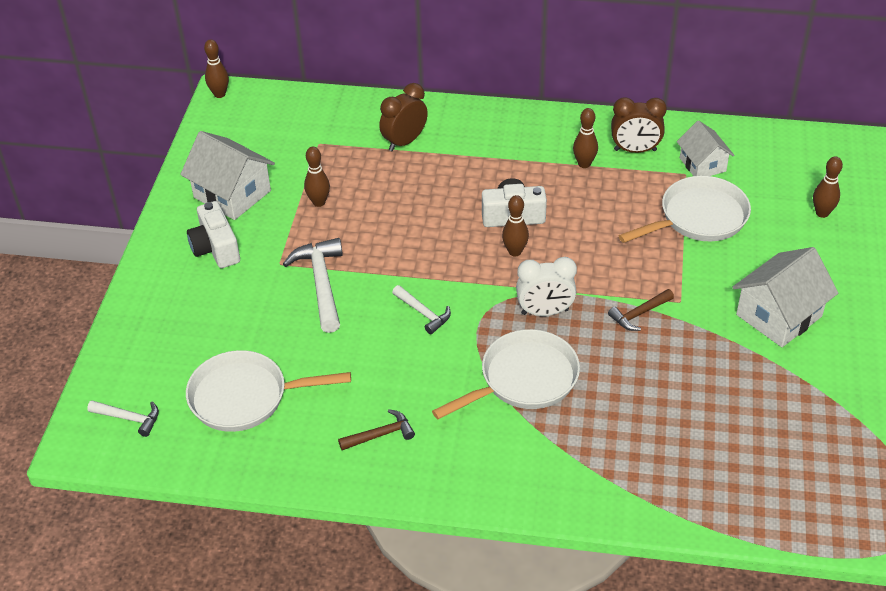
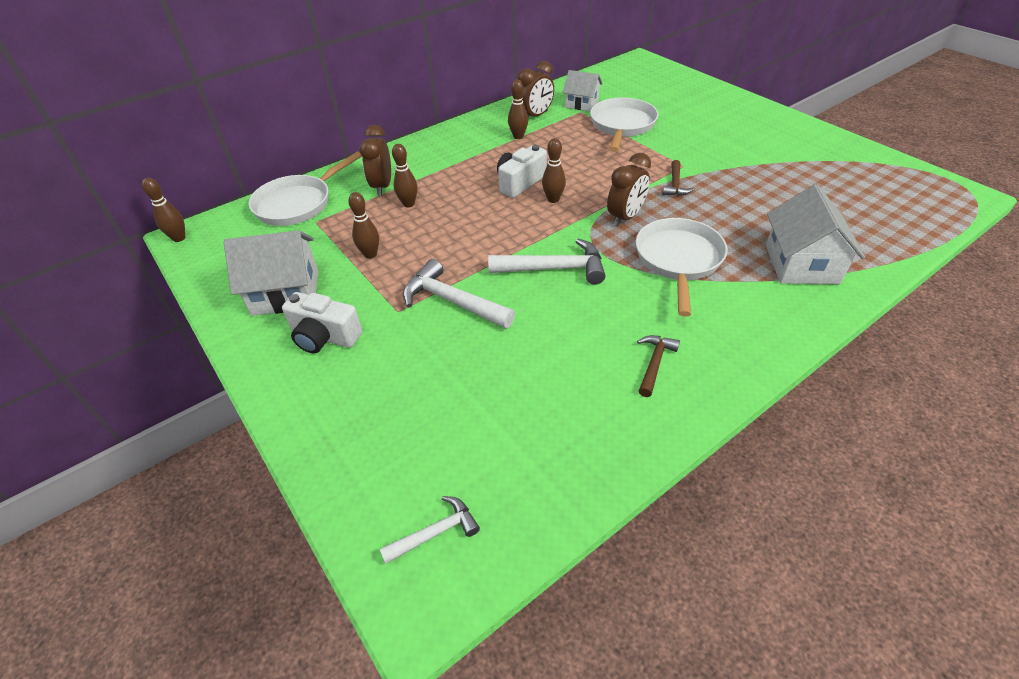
camera: 45 degrees left, 0 degrees up
(245, 397) = (515, 423): white pan -> white pan (298, 203)
(423, 313) = (554, 269): white hammer -> white hammer, size x1.73
(545, 312) = (625, 217): white clock -> brown clock
(779, 315) = (737, 142): white house -> white house (801, 264)
(822, 213) = (673, 92): brown bowling pin -> brown bowling pin (408, 204)

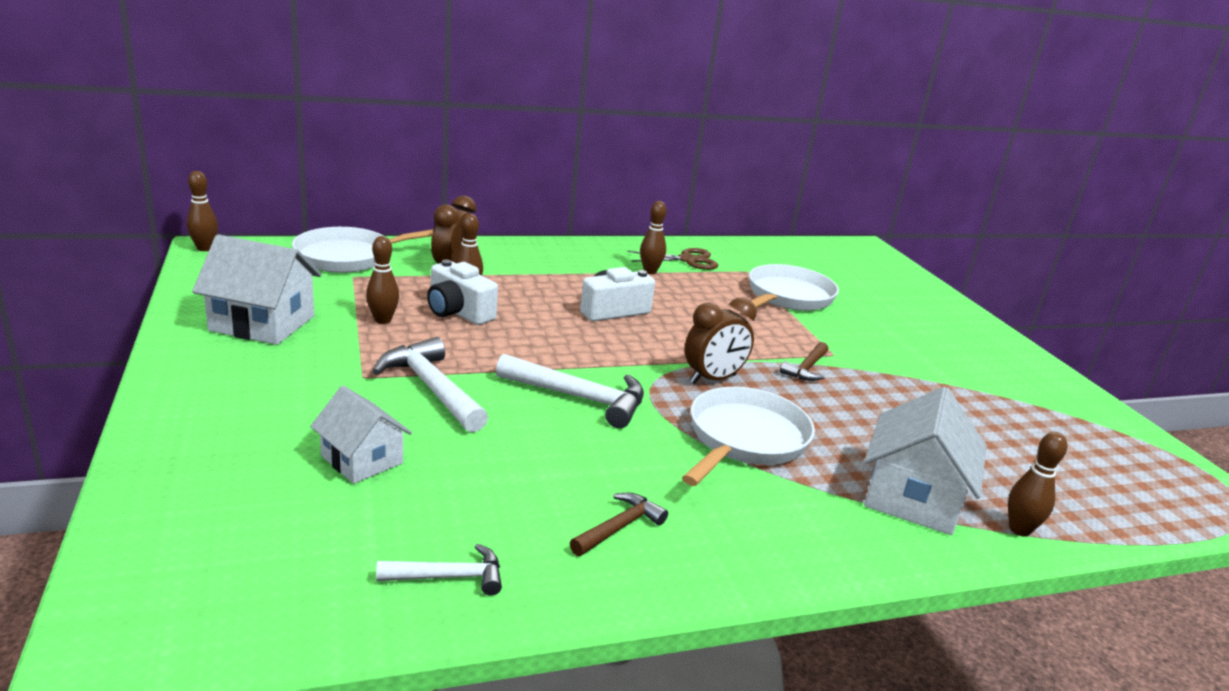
camera: 15 degrees right, 20 degrees down
(324, 337) = (263, 372): white camera -> white camera (458, 312)
(435, 533) = (200, 588): white hammer -> white hammer (449, 577)
(535, 116) = (687, 260): brown clock -> brown scissors
(553, 199) = (638, 337): brown bowling pin -> brown bowling pin (1019, 530)
(581, 104) = (754, 264): white house -> white house (362, 459)

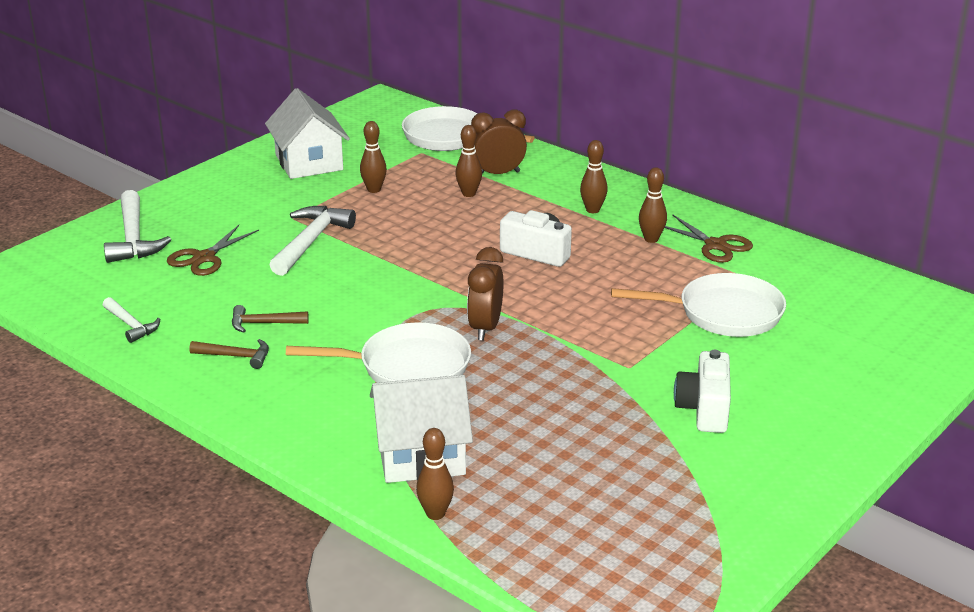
camera: 60 degrees right, 5 degrees up
(204, 248) = (376, 98): brown bowling pin -> brown bowling pin (592, 210)
(362, 459) = (204, 258): white house -> brown scissors
(458, 312) = (430, 205): white camera -> white camera (704, 409)
(579, 398) = (373, 290): white hammer -> white hammer (133, 238)
(713, 379) = (485, 328): brown clock -> brown clock turned 75 degrees clockwise
(806, 368) = (576, 361): brown hammer -> brown hammer (264, 323)

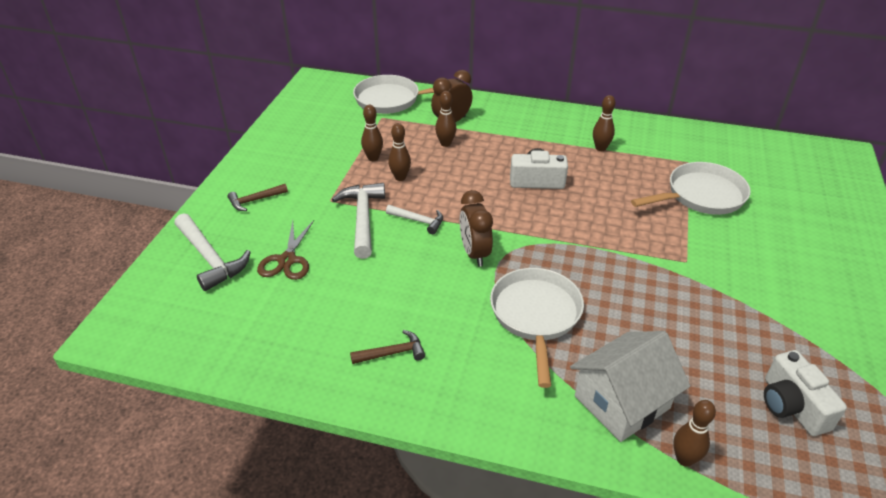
camera: 25 degrees left, 10 degrees up
(131, 325) = (275, 351): white hammer -> white hammer (418, 221)
(264, 323) = (389, 311): brown hammer -> brown hammer (255, 200)
(309, 162) = (303, 147): white house -> none
(407, 367) = (536, 316): white pan -> white pan turned 60 degrees counterclockwise
(485, 328) = (560, 259): brown clock -> brown clock (474, 253)
(592, 210) = (541, 135): brown bowling pin -> brown bowling pin (400, 177)
(704, 409) = (767, 281): white camera -> white camera (791, 406)
(715, 245) = (644, 142): brown scissors -> none

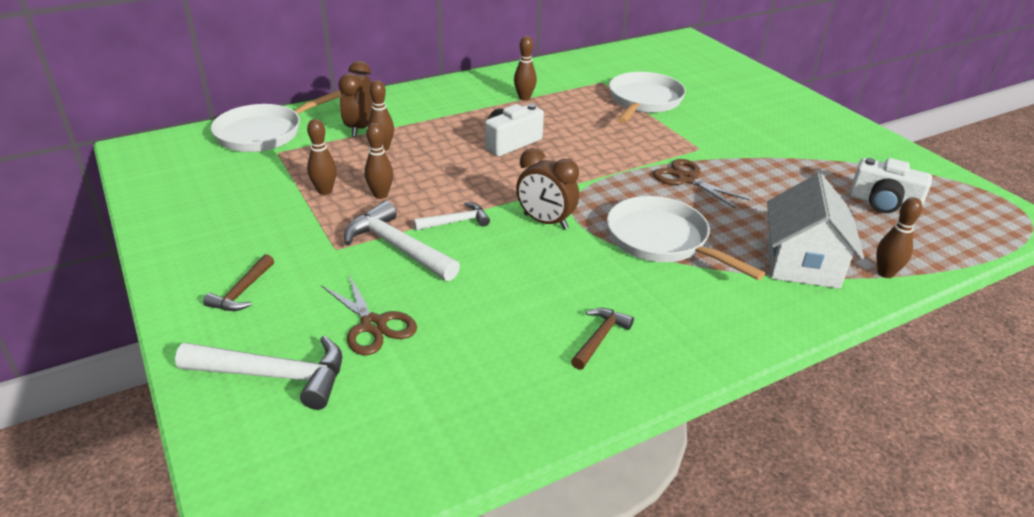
camera: 45 degrees left, 5 degrees down
(633, 280) = (687, 179): none -> brown scissors

